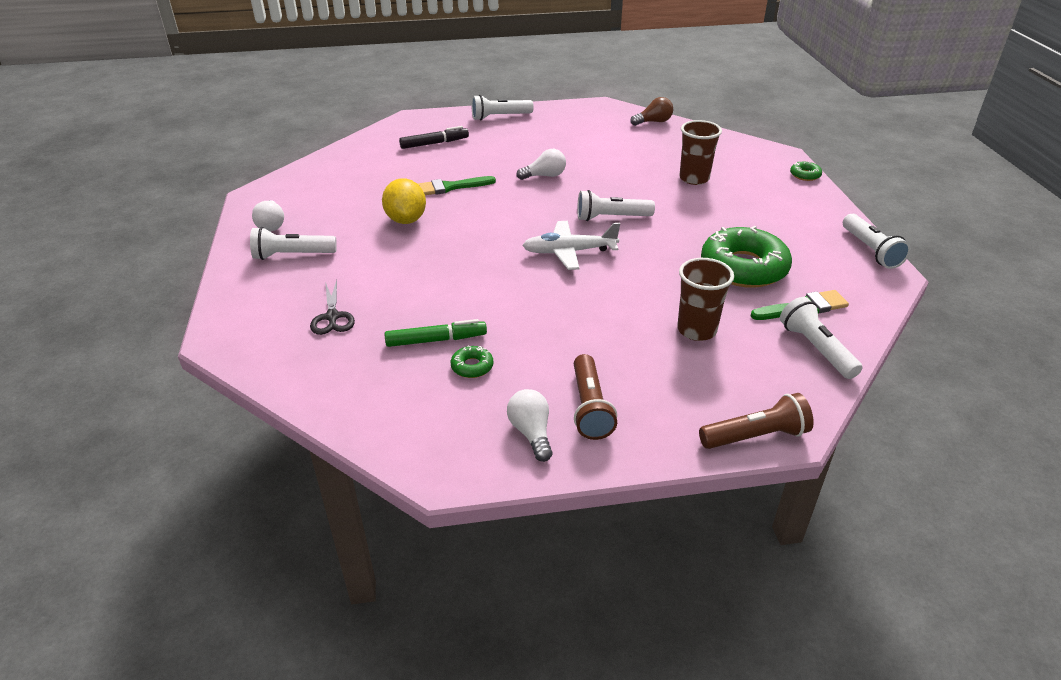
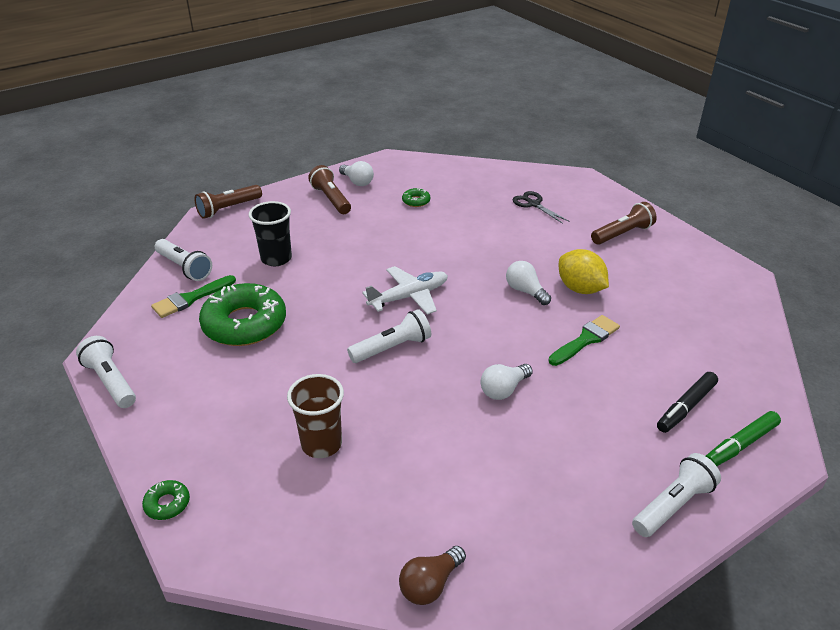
camera: 155 degrees right, 0 degrees up
(271, 225) = (680, 252): white light bulb -> white light bulb (525, 291)
(292, 255) = (622, 234): white flashlight -> brown flashlight
(436, 340) = (452, 208): green marker -> green marker (740, 445)
(696, 330) = (276, 258): brown cup -> black cup

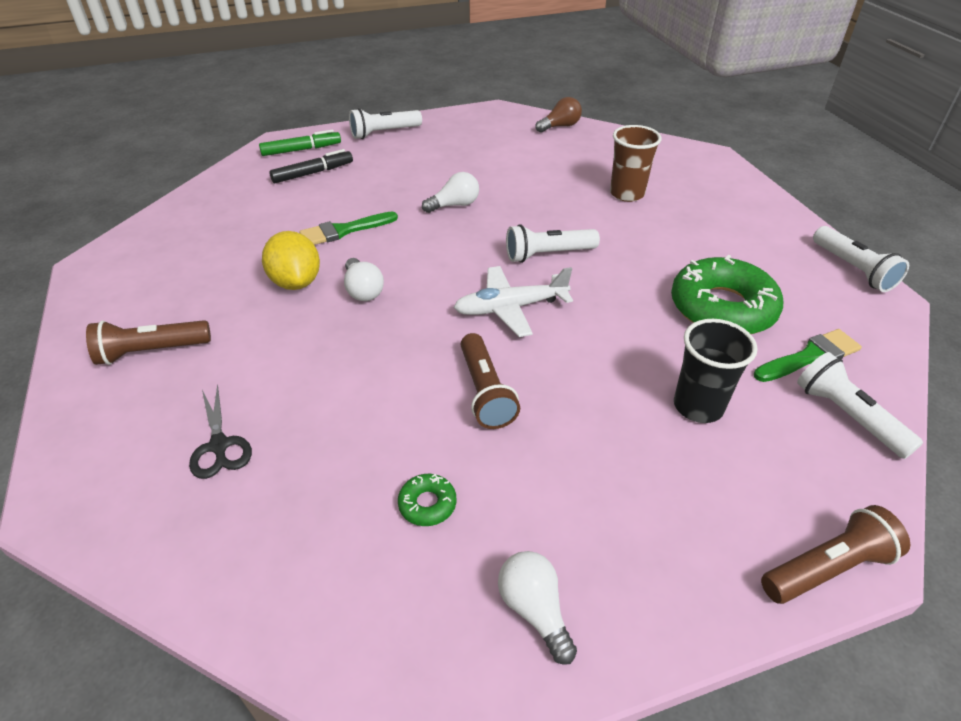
camera: 165 degrees left, 5 degrees up
(167, 504) = (745, 179): green donut -> none
(331, 199) = (601, 552): brown flashlight -> brown flashlight (485, 392)

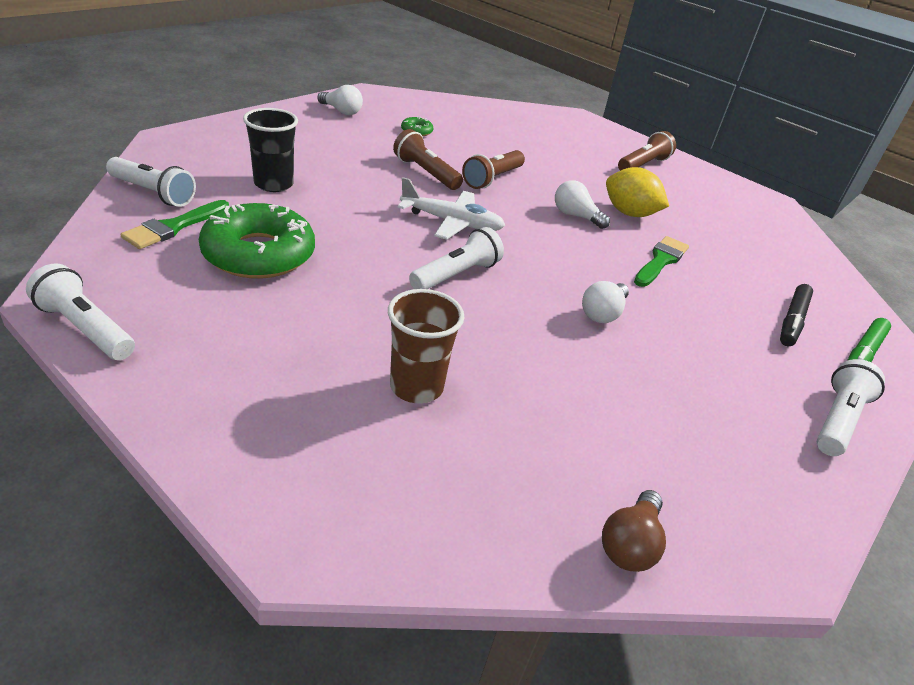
camera: 145 degrees right, 5 degrees down
(219, 445) = (542, 137): black scissors -> none
(510, 308) = (451, 222): white plane -> white plane turned 60 degrees clockwise
(827, 568) = (191, 133): brown flashlight -> brown flashlight (492, 179)

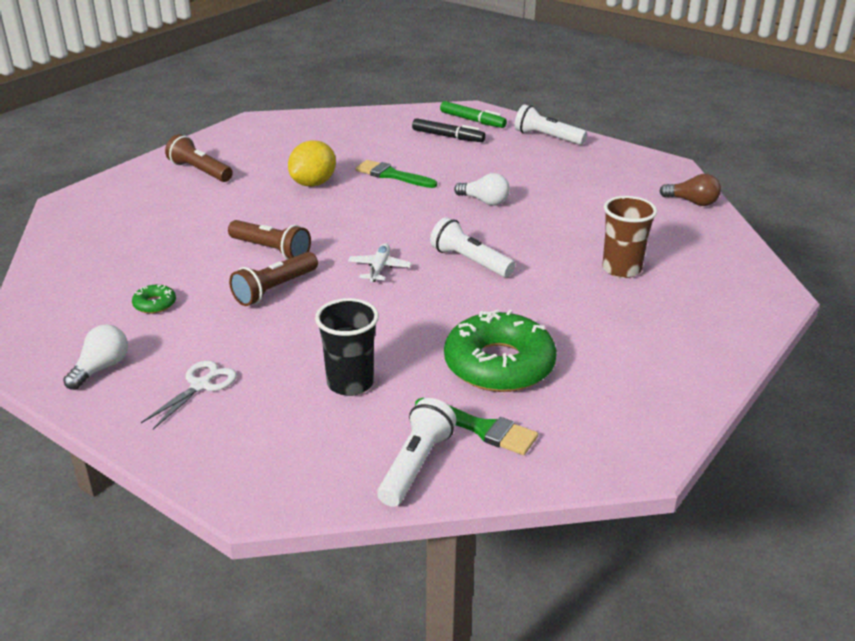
camera: 90 degrees left, 5 degrees down
(86, 328) = (669, 429): white flashlight -> none
(303, 136) = (200, 385): none -> white scissors
(451, 222) = (379, 268): white plane -> white plane, size x0.64
(575, 216) = (332, 208): white light bulb -> none

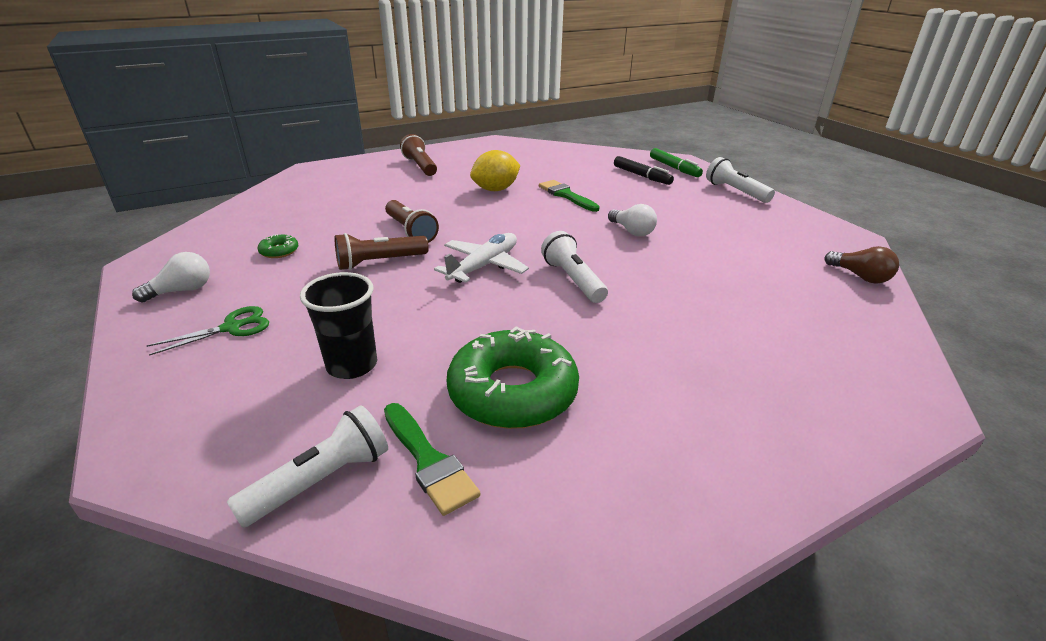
camera: 25 degrees right, 0 degrees up
(200, 385) = (231, 327): white scissors -> green scissors
(379, 268) = (484, 266): white plane -> white plane, size x1.56
(621, 269) = (730, 326): brown cup -> none

